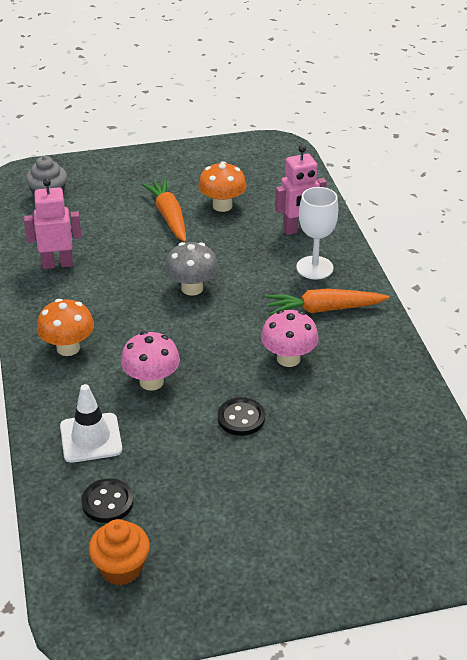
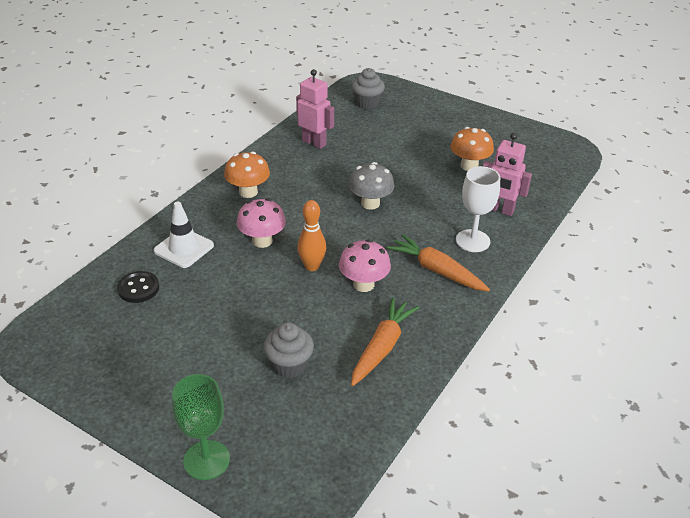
camera: 45 degrees right, 0 degrees up
(121, 568) = (90, 328): orange cupcake -> none
(169, 217) = (422, 153): orange carrot -> orange carrot (382, 347)
(226, 373) = (312, 266): none -> orange bowling pin
(241, 418) = (278, 298): black button -> none
(331, 462) = (289, 365): none -> grey cupcake
(383, 579) = (206, 460): none -> green goblet

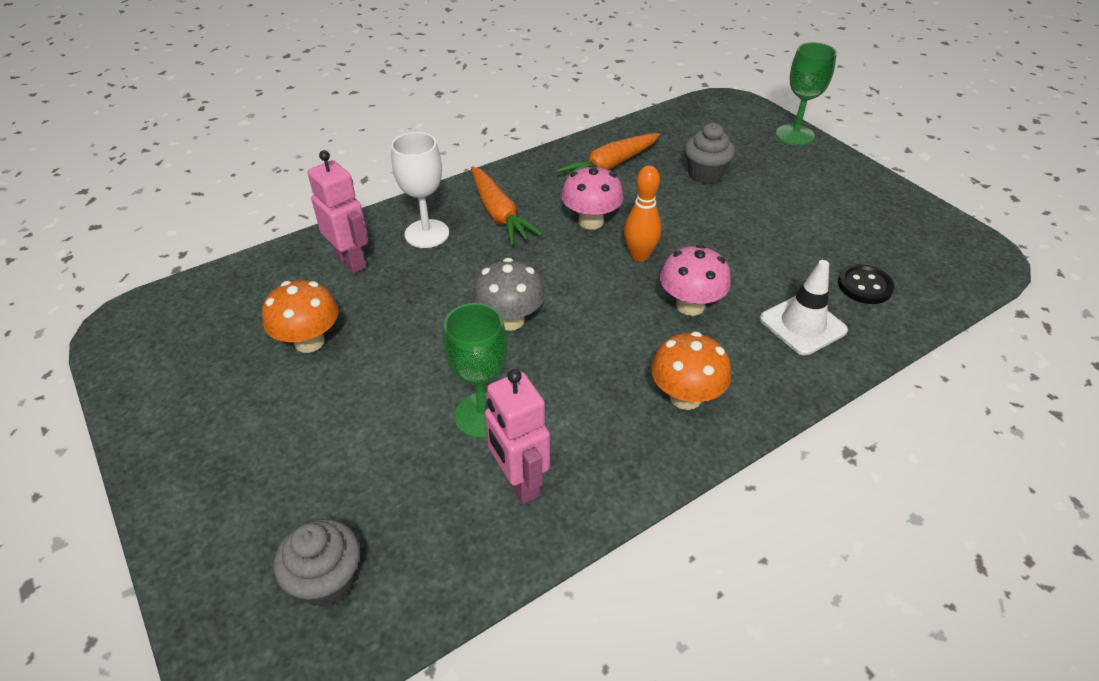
camera: 155 degrees left, 5 degrees up
(349, 160) = (482, 415): none -> green goblet

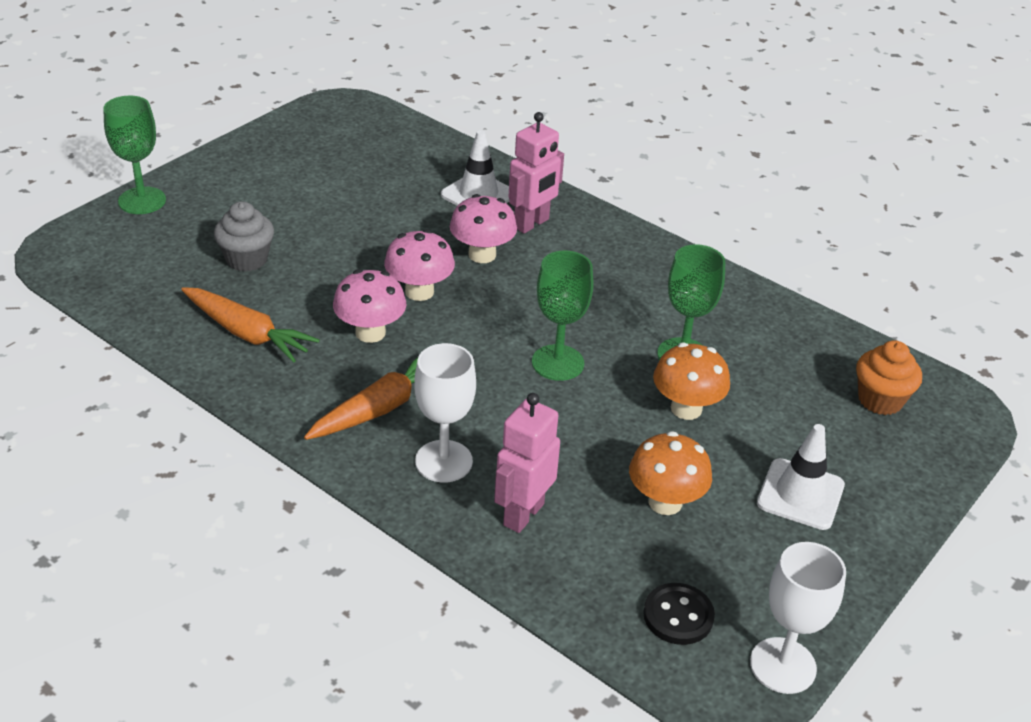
camera: 110 degrees left, 5 degrees down
(115, 358) = (783, 665): none -> white goblet
(253, 439) = (800, 494): none -> white traffic cone
(327, 580) = (880, 400): grey cupcake -> orange cupcake
(510, 320) = (557, 363): grey mushroom -> green goblet
(519, 482) = (734, 322): pink robot -> pink robot (531, 224)
(639, 256) = (419, 292): orange bowling pin -> pink mushroom
(685, 397) = (597, 249): orange mushroom -> orange mushroom (686, 408)
(864, 286) = (410, 164): black button -> black button (678, 616)

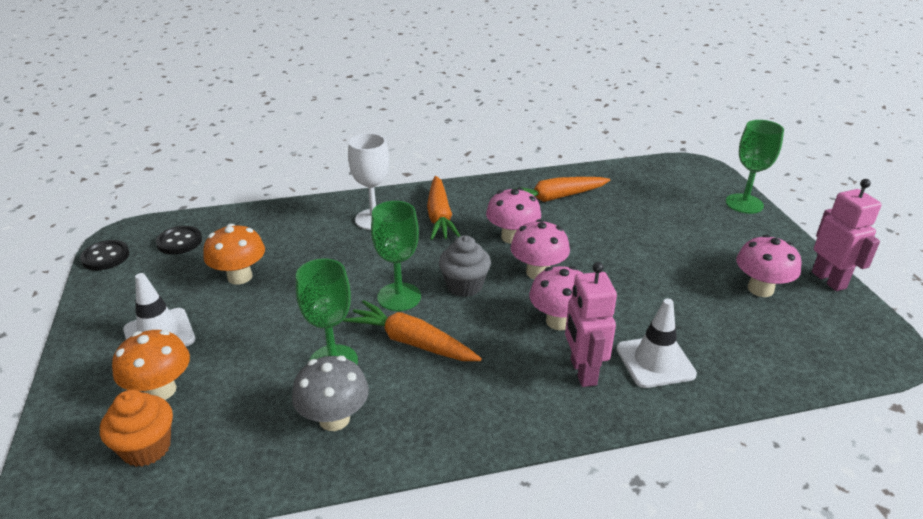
camera: 130 degrees right, 5 degrees down
(246, 259) = (637, 220): grey cupcake -> grey cupcake (464, 286)
(314, 166) = (760, 289): none -> pink mushroom
(523, 514) = (305, 227): pink robot -> pink robot (829, 280)
(606, 323) = (412, 342): none -> orange carrot
(686, 408) = (287, 330): orange mushroom -> orange mushroom (160, 390)
(730, 321) = (334, 419): none -> grey mushroom
(783, 665) = (105, 257): white goblet -> black button

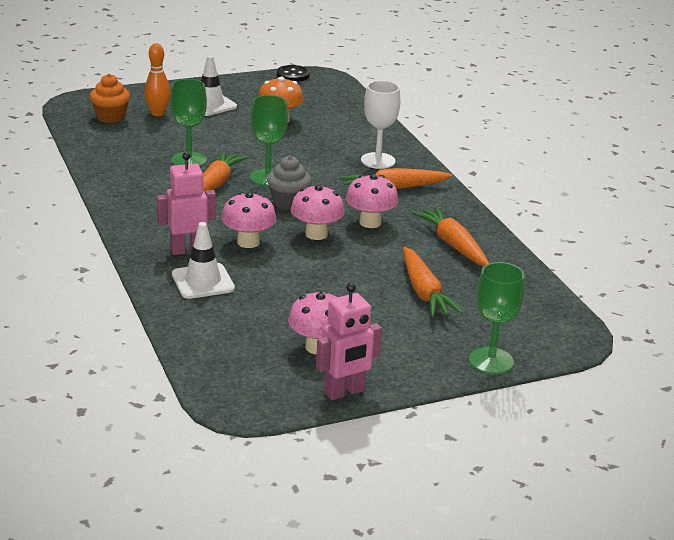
camera: 80 degrees right, 5 degrees down
(160, 390) = (157, 113): orange mushroom -> orange bowling pin
(179, 242) = (319, 94): black button -> none
(334, 419) = (135, 165): grey mushroom -> none
(643, 222) = (424, 292): none -> orange carrot

